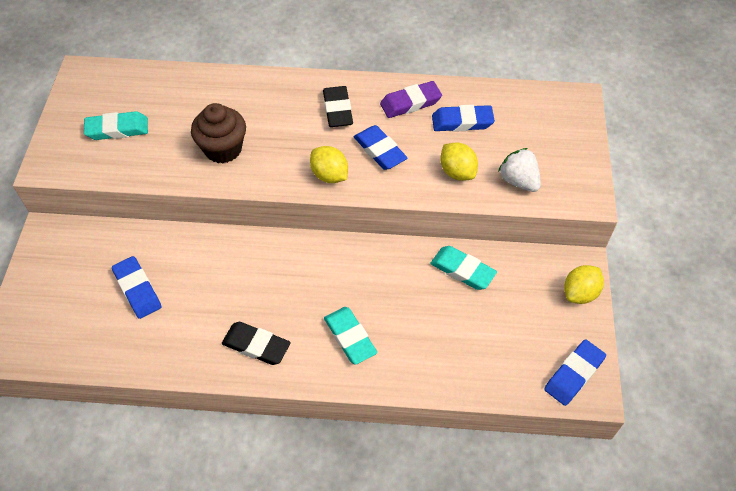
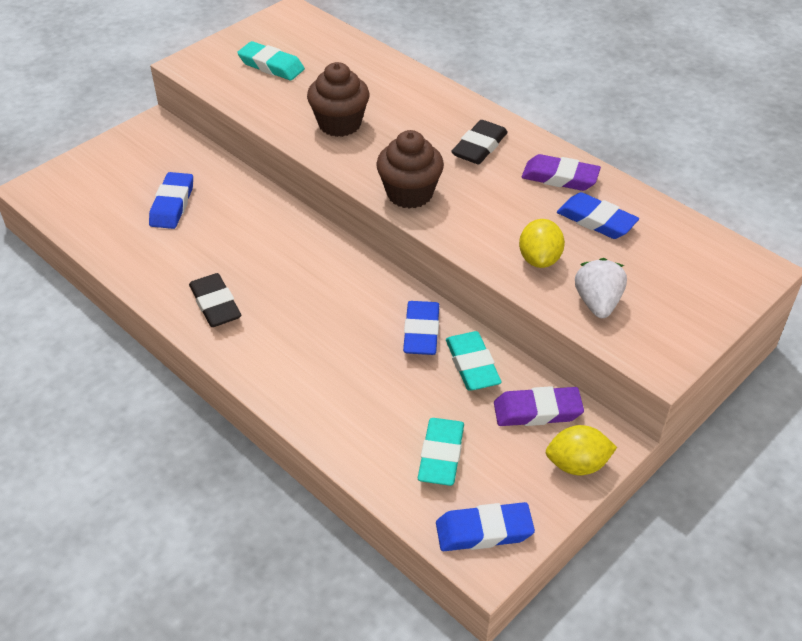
camera: 40 degrees right, 10 degrees down
(329, 175) = (409, 194): yellow lemon -> brown cupcake
(350, 337) = (301, 351): turquoise eraser -> turquoise eraser (441, 455)
(380, 151) = (481, 200): blue eraser -> blue eraser (421, 332)
(527, 274) = (537, 411): none -> purple eraser

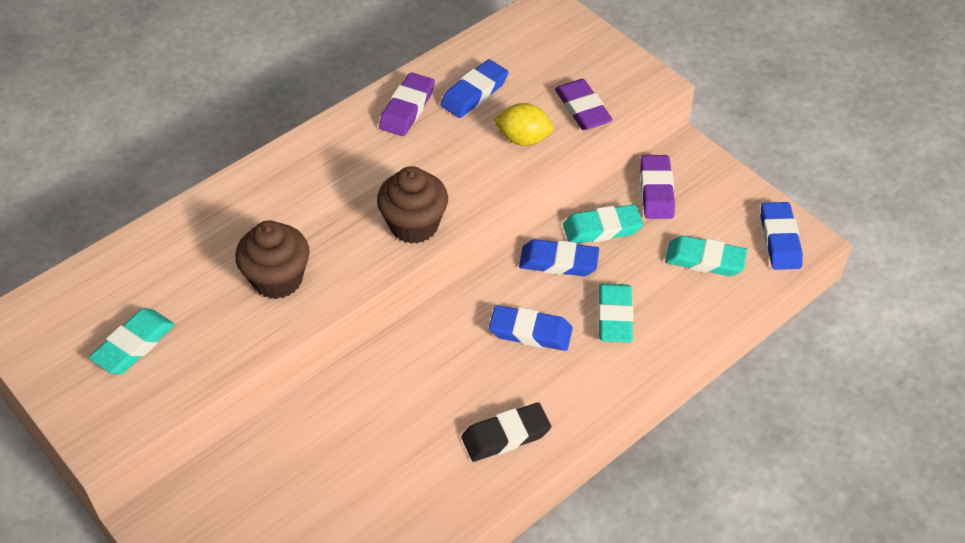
camera: 85 degrees left, 5 degrees up
(172, 205) = (327, 487): blue eraser -> blue eraser (530, 332)
(355, 378) = (614, 316): none -> turquoise eraser
(479, 147) = (346, 162): black eraser -> none
(577, 464) = (712, 174): yellow lemon -> none
(597, 303) = (582, 109): white strawberry -> purple eraser

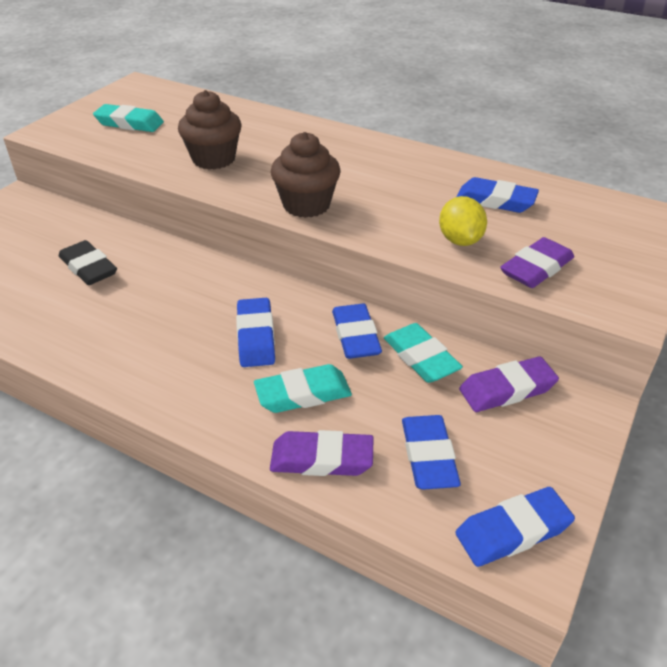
camera: 70 degrees right, 10 degrees down
(407, 109) = (443, 172): purple eraser -> purple eraser (322, 459)
(506, 436) = (124, 349): black eraser -> black eraser (88, 268)
(705, 260) = (428, 456): turquoise eraser -> blue eraser

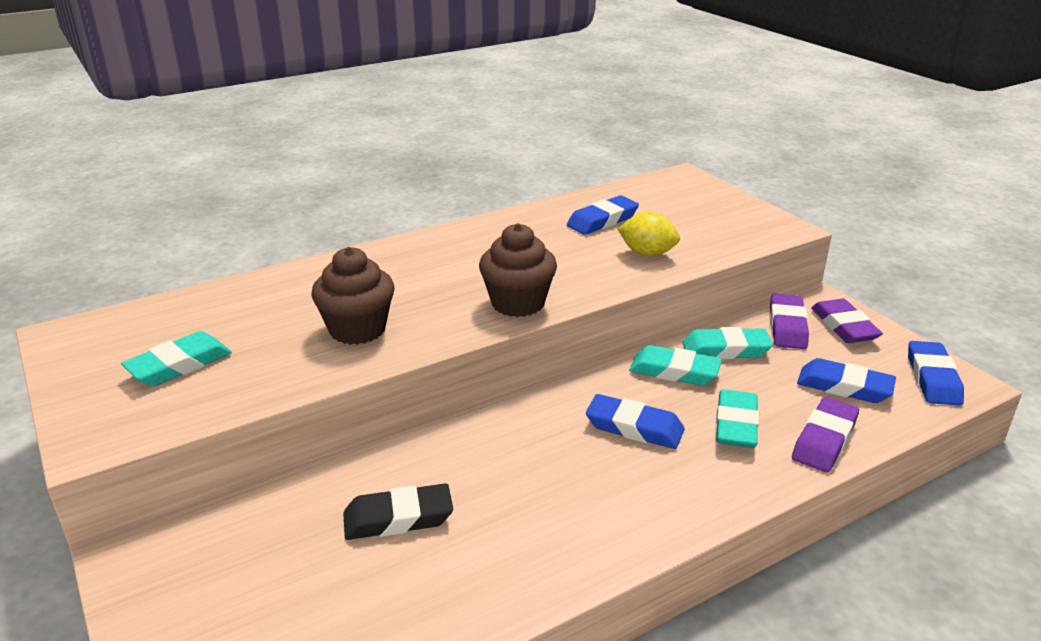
camera: 60 degrees left, 10 degrees down
(355, 336) = (674, 371): blue eraser -> turquoise eraser
(536, 268) = (712, 239): purple eraser -> purple eraser (844, 326)

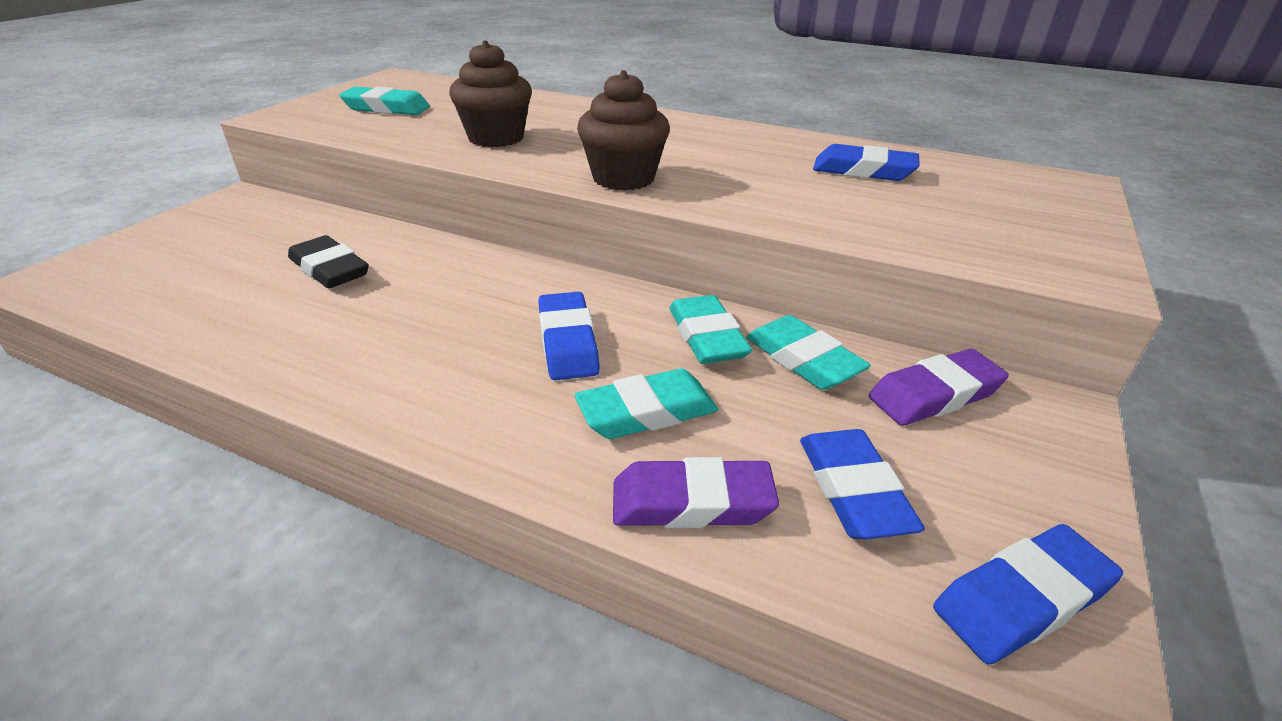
camera: 55 degrees right, 5 degrees up
(647, 253) = (834, 209): yellow lemon -> none
(844, 326) = (1021, 449): purple eraser -> none

